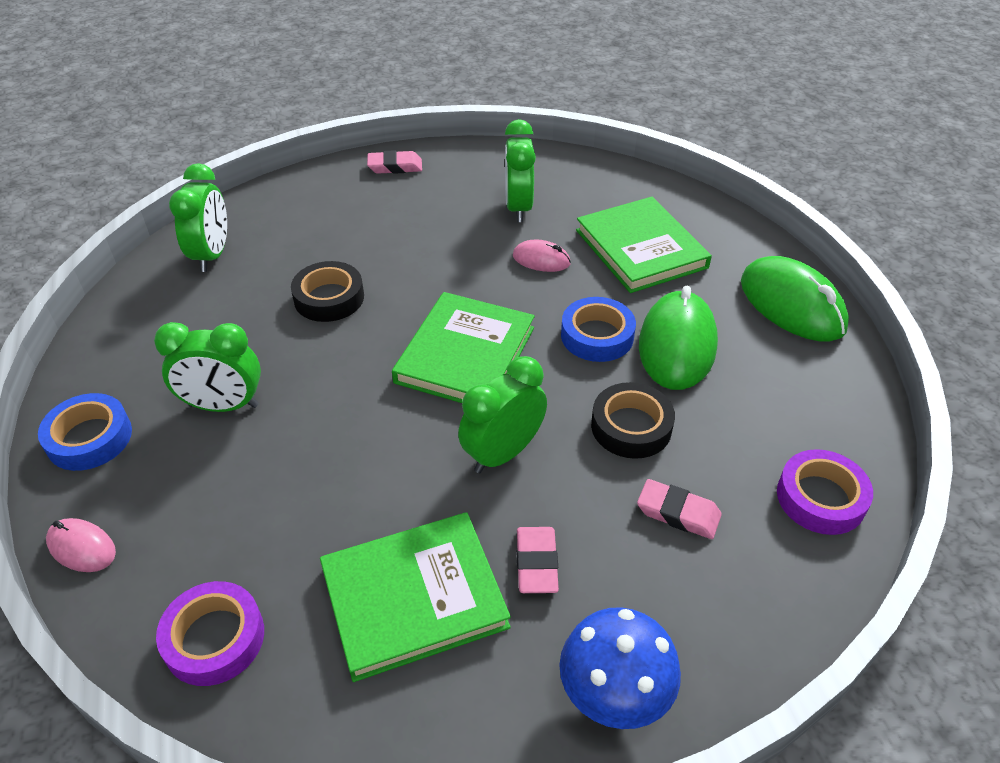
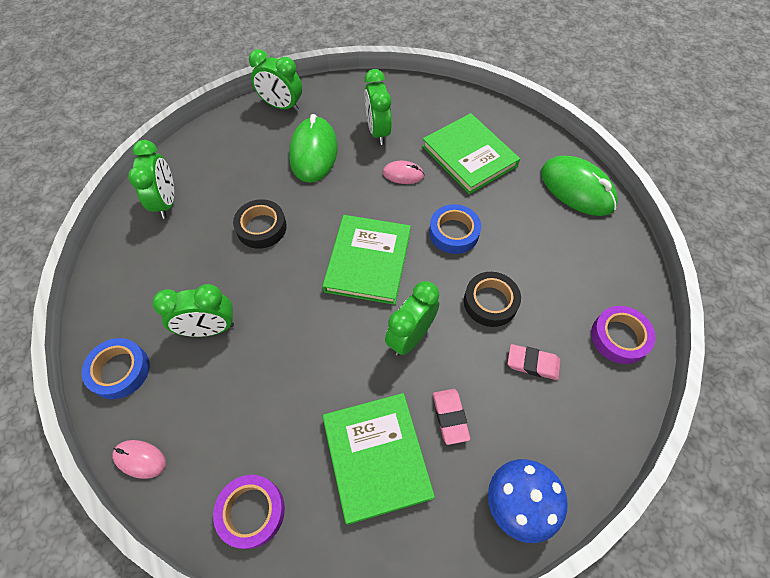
camera: 10 degrees left, 15 degrees up
(395, 166) = (281, 106): pink eraser -> green clock
(414, 598) = (376, 457): green book -> green book turned 75 degrees counterclockwise
(677, 345) = (508, 232): green mouse -> green mouse (314, 153)

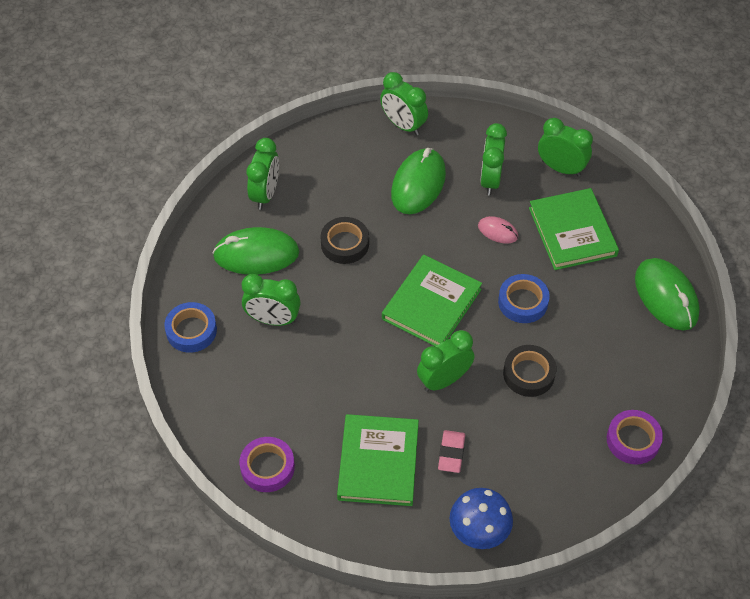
camera: 20 degrees right, 5 degrees down
(140, 459) = (192, 403): pink mouse -> none
(172, 264) = (256, 254): none -> green mouse
(435, 106) = (561, 168): none -> green clock
(532, 363) = (542, 436): pink eraser -> none

